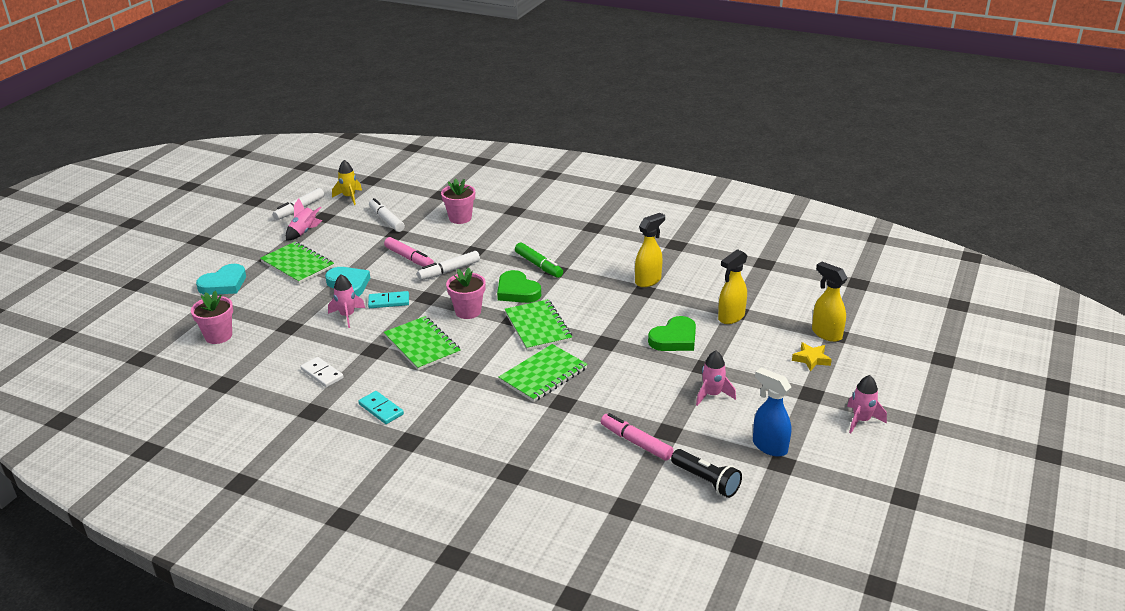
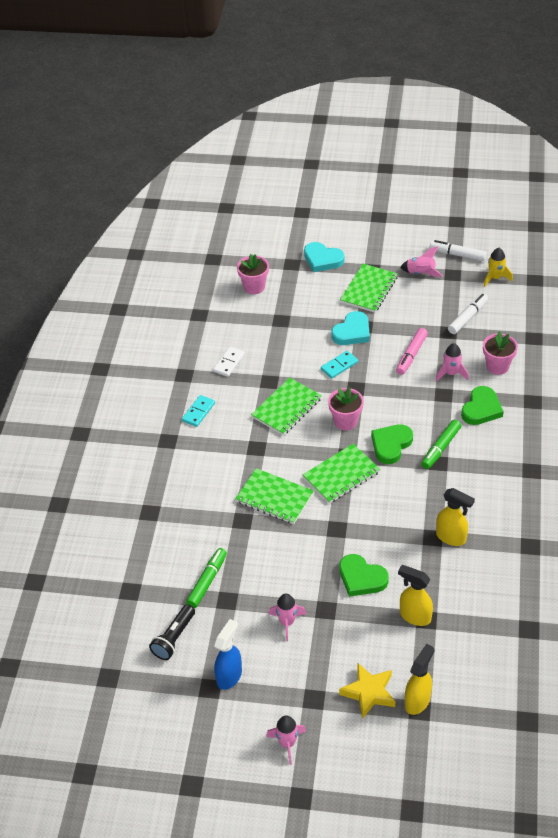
camera: 75 degrees right, 15 degrees up
(347, 316) = (308, 348): pink rocket -> pink rocket (451, 373)
(389, 301) = (339, 366): turquoise domino -> turquoise domino turned 75 degrees clockwise
(449, 271) = (403, 388): white marker -> none
(505, 236) = (481, 409): none -> green heart
(636, 442) = (207, 581): pink marker -> green marker
(811, 359) = (369, 693): yellow star -> yellow star, size x1.51

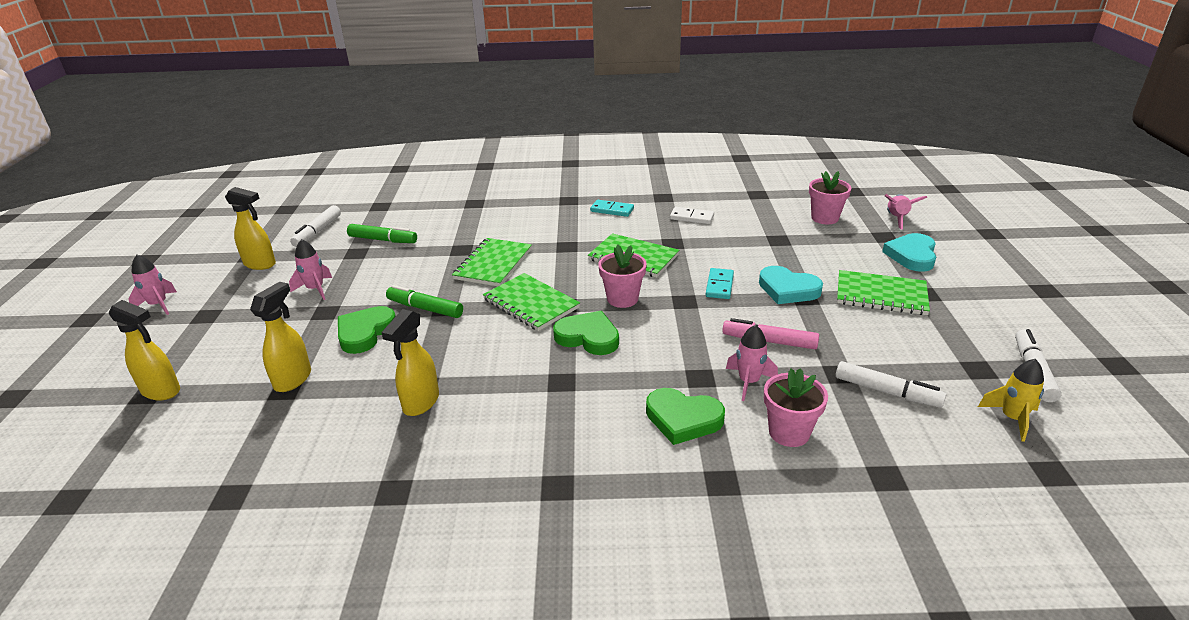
camera: 80 degrees right, 15 degrees down
(174, 638) = (317, 232): black flashlight -> white marker
(229, 676) = (260, 264): blue spray bottle -> yellow spray bottle
(339, 366) = (719, 285): turquoise domino -> turquoise domino turned 60 degrees clockwise
(369, 693) = (194, 352): yellow star -> none
(421, 273) = (954, 337): pink rocket -> pink rocket (897, 219)
(440, 448) = (590, 382): green marker -> green marker (425, 308)

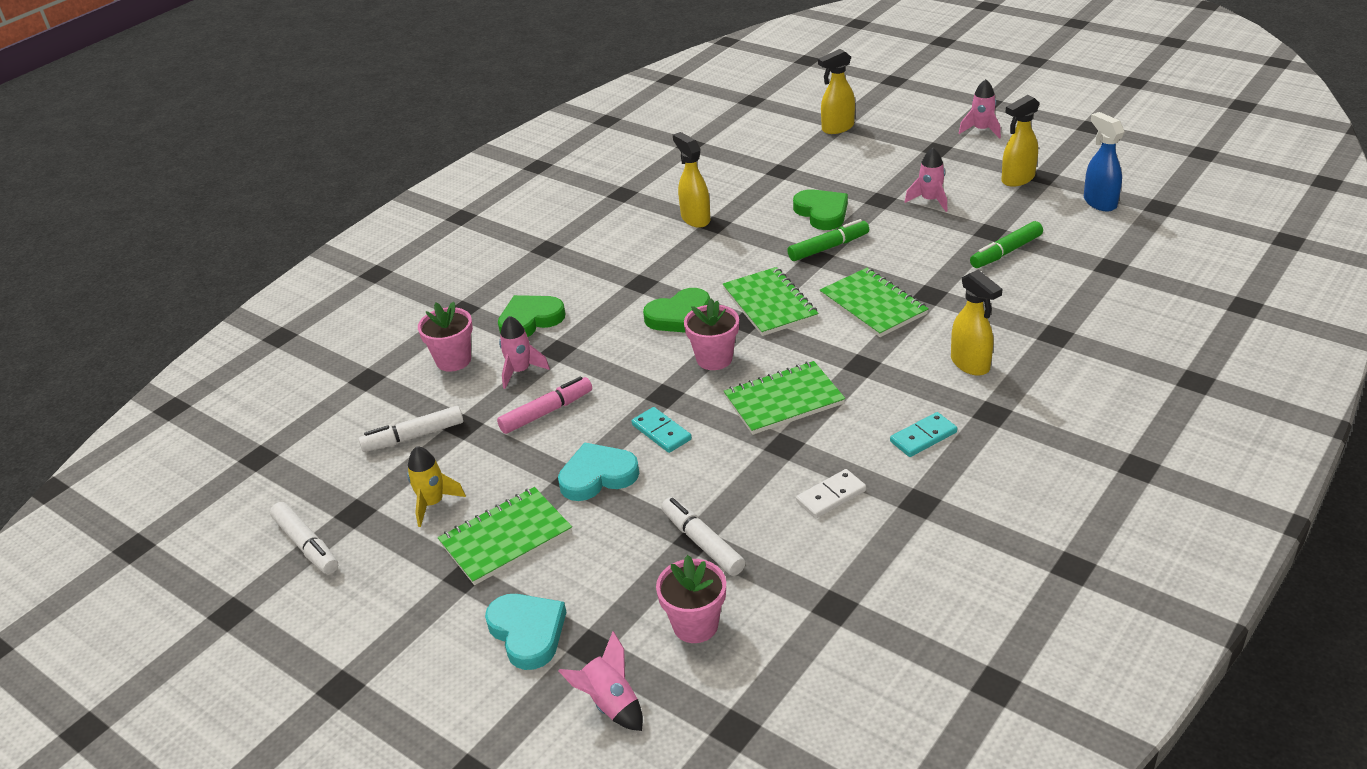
camera: 130 degrees right, 5 degrees up
(288, 227) = (1099, 202): none -> blue spray bottle
(293, 379) = (790, 175): yellow spray bottle -> yellow spray bottle (970, 364)
(317, 232) = (1069, 217): white marker -> white marker (702, 543)
(531, 304) = (769, 304): green notebook -> green notebook turned 75 degrees clockwise
(1012, 418) = (304, 482): yellow rocket -> yellow rocket (433, 503)

